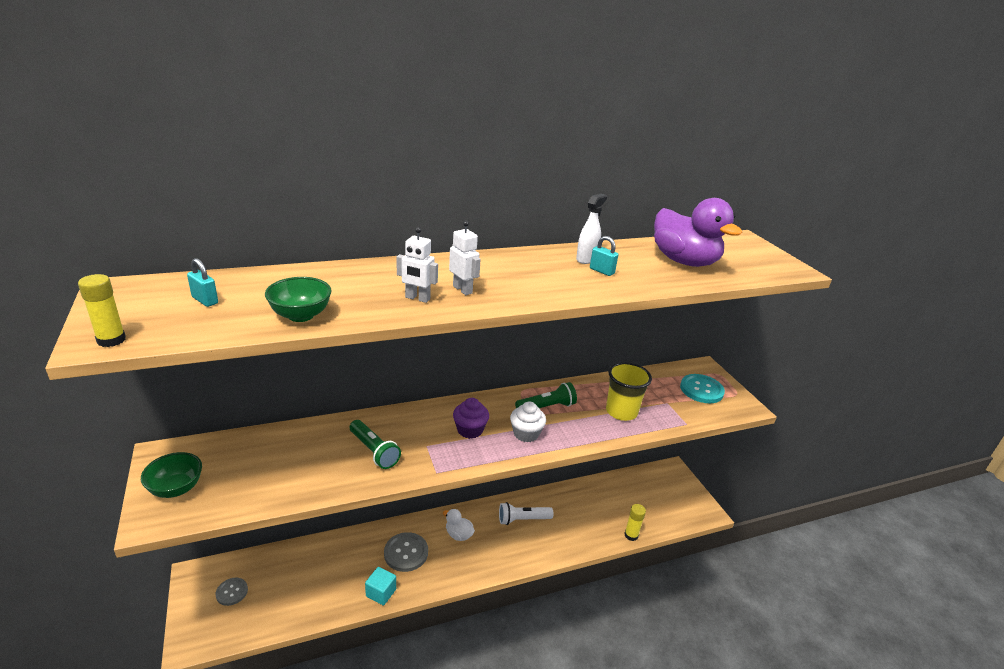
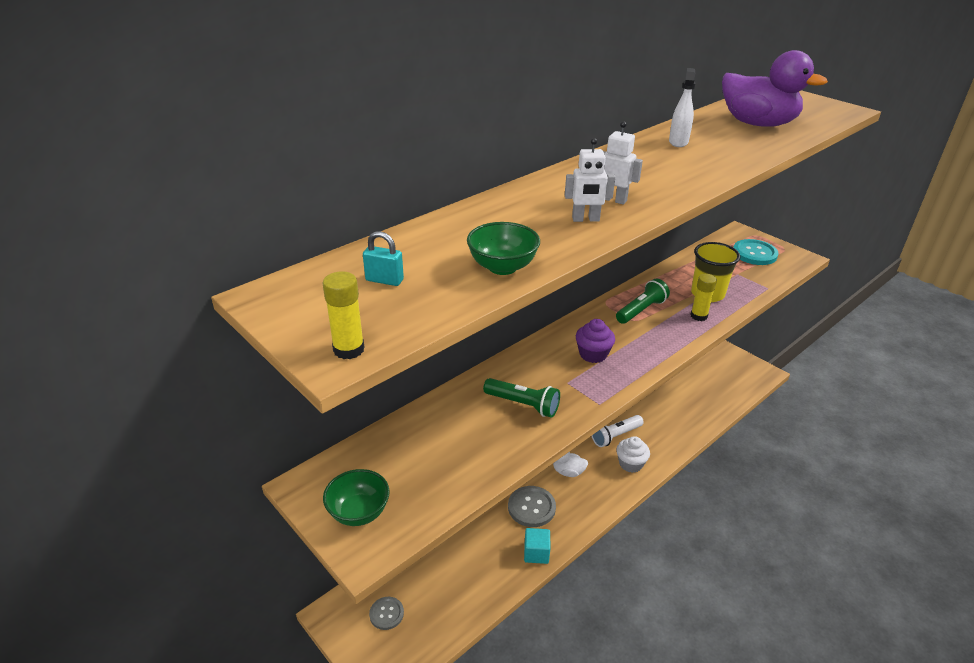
camera: 20 degrees left, 5 degrees up
(526, 434) = (645, 341): white cupcake -> white cupcake (630, 464)
(602, 271) = (705, 150): turquoise padlock -> none
(631, 535) = (717, 415): yellow glue stick -> yellow glue stick (699, 316)

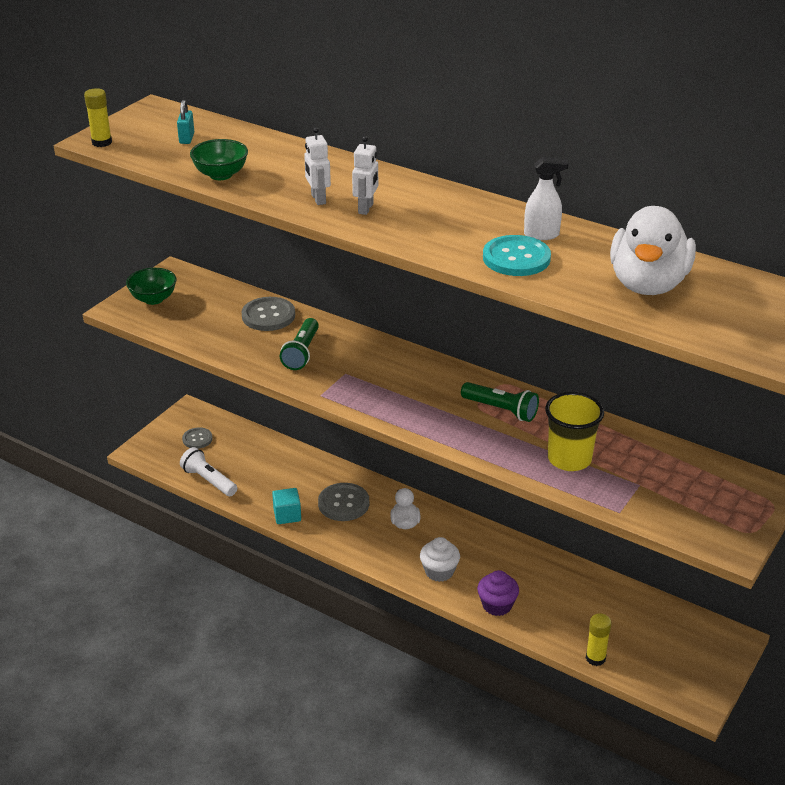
camera: 75 degrees right, 0 degrees up
(444, 418) = (268, 316): none -> grey button
(593, 354) = (398, 384): purple cupcake -> purple cupcake (497, 605)
(615, 436) = (480, 555): white flashlight -> white flashlight (209, 480)
(699, 316) = (514, 453): yellow glue stick -> yellow glue stick (595, 658)
(754, 253) = (710, 501): turquoise button -> turquoise button (516, 258)
(757, 124) = (648, 284): purple duck -> white duck

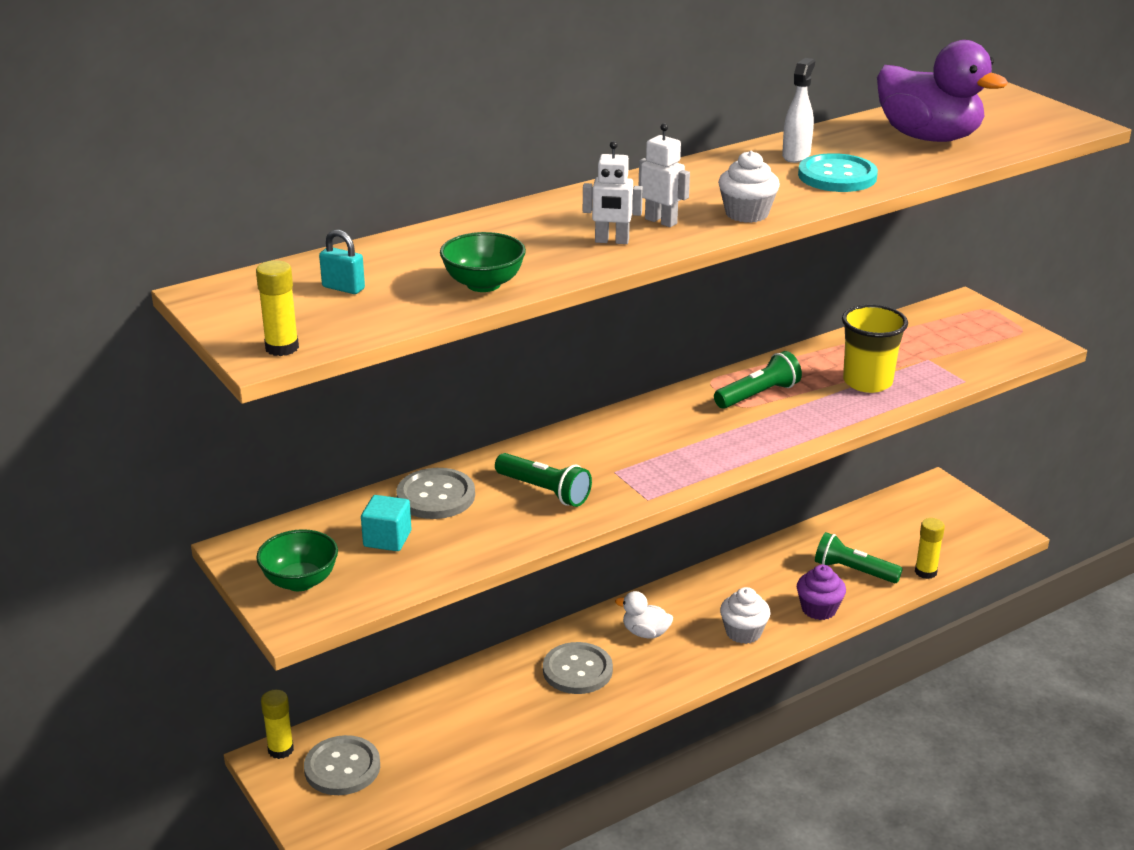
camera: 65 degrees left, 5 degrees down
(197, 439) = (342, 767): grey button -> grey button, size x1.61
(200, 412) = (280, 750): none -> yellow glue stick
(209, 480) = (444, 779): white flashlight -> none
(287, 515) = (567, 724): turquoise cube -> turquoise cube (387, 539)
(407, 236) = (746, 214): none -> white cupcake
(563, 613) = (853, 571): none -> green flashlight
(648, 284) = (928, 137): white duck -> purple duck

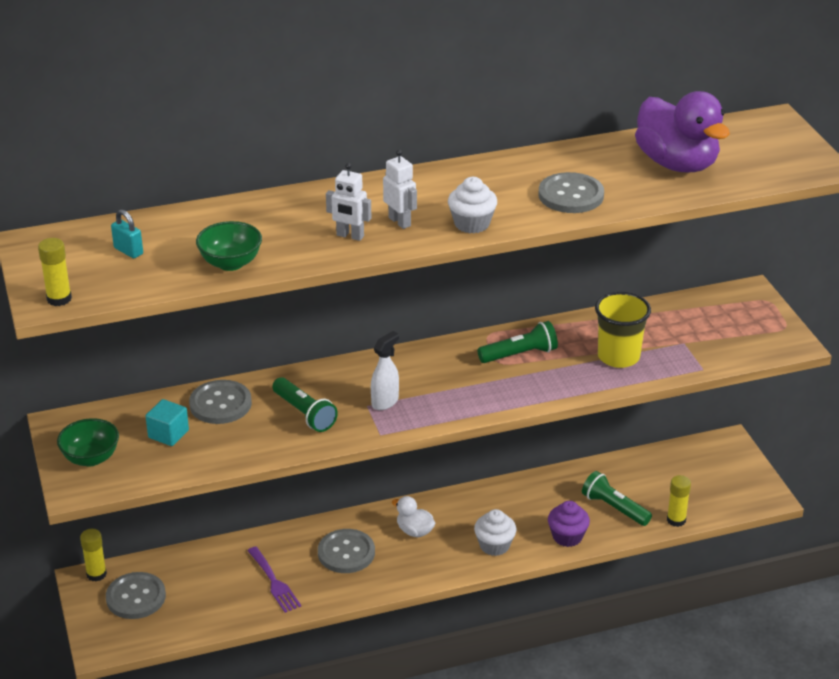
camera: 15 degrees right, 5 degrees up
(507, 719) = (274, 582): none -> purple fork
(796, 156) = (551, 169): white spray bottle -> white spray bottle (385, 402)
(837, 176) = (571, 195): turquoise button -> grey button

